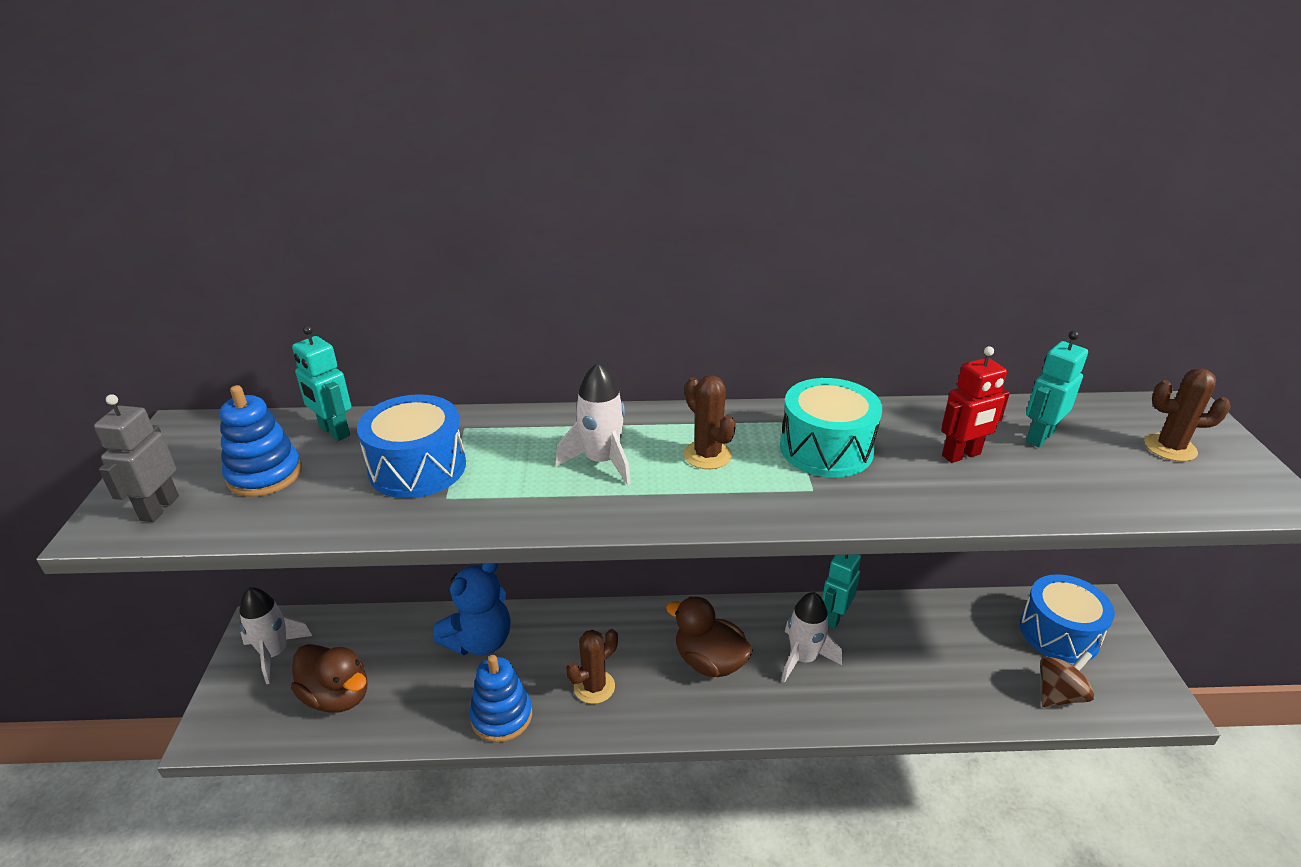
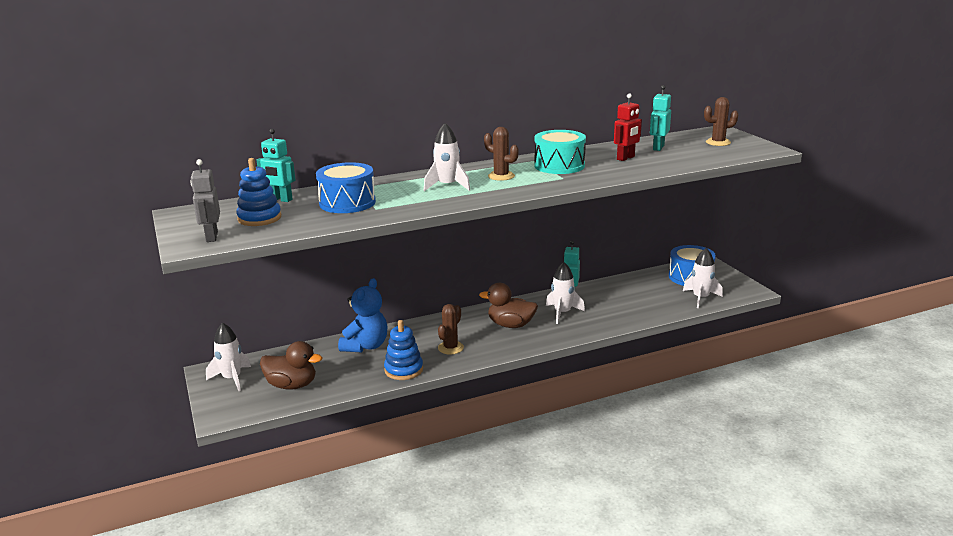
camera: 20 degrees left, 10 degrees down
(1059, 694) = (701, 298): brown spinning top -> white rocket

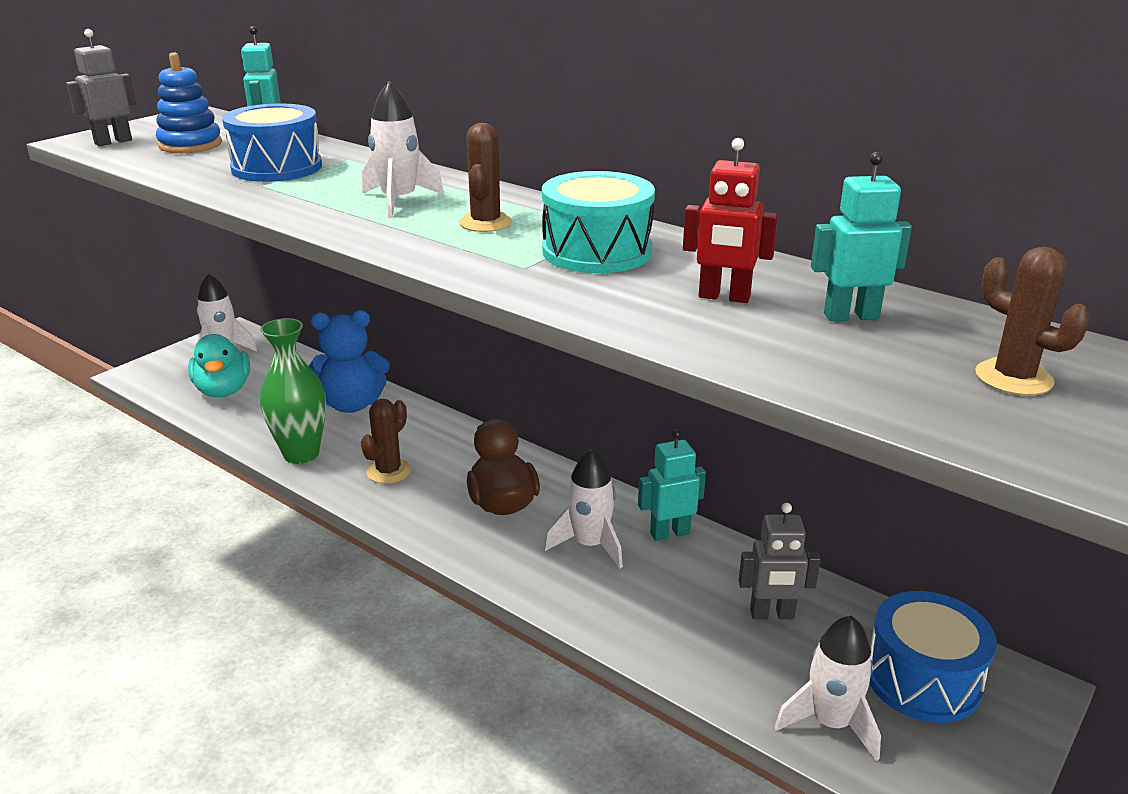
camera: 60 degrees right, 5 degrees up
(292, 385) = (223, 390): brown duck -> turquoise duck
(403, 370) = (301, 454): blue stacking toy -> green vase
(450, 348) = (388, 471): brown cactus -> brown cactus turned 60 degrees counterclockwise
(638, 290) = (772, 614): none -> grey robot

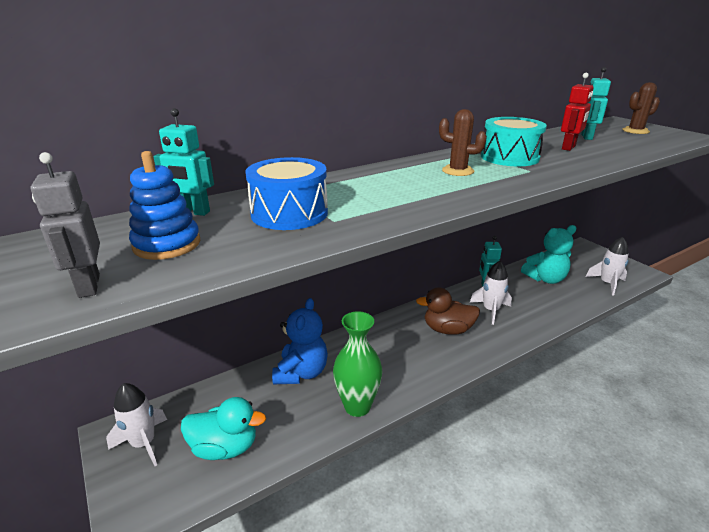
camera: 70 degrees left, 0 degrees up
(388, 471) = (398, 367): brown cactus -> none
(399, 201) = (405, 185): white rocket -> none
(772, 614) = (545, 279): grey robot -> turquoise teddy bear
(923, 679) = (581, 261): blue drum -> none

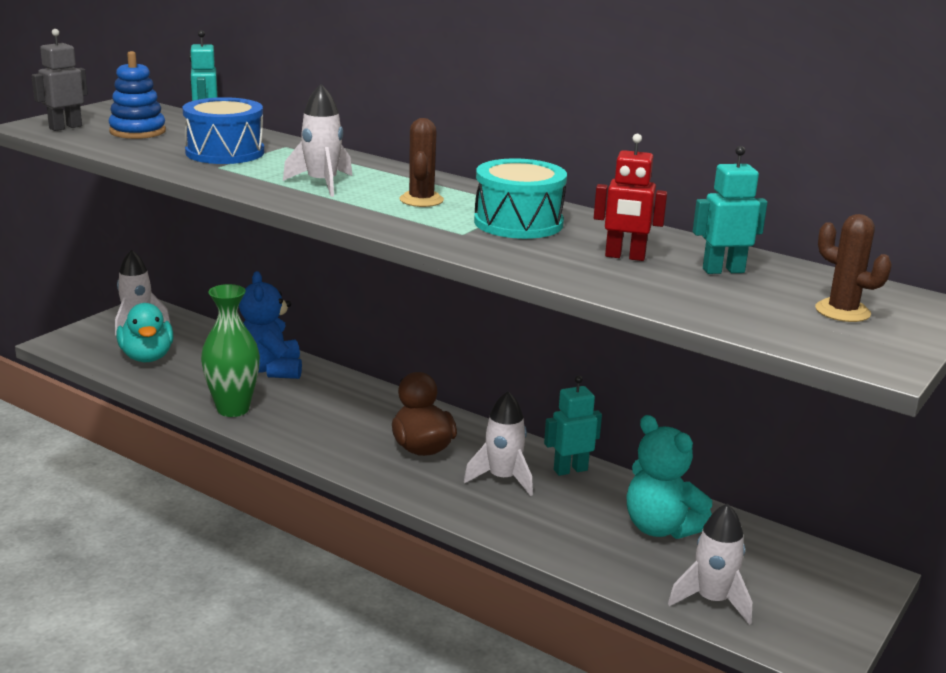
camera: 65 degrees right, 5 degrees down
(301, 372) = (270, 369): blue teddy bear -> blue teddy bear turned 90 degrees clockwise
(406, 191) = (322, 184): none -> white rocket

